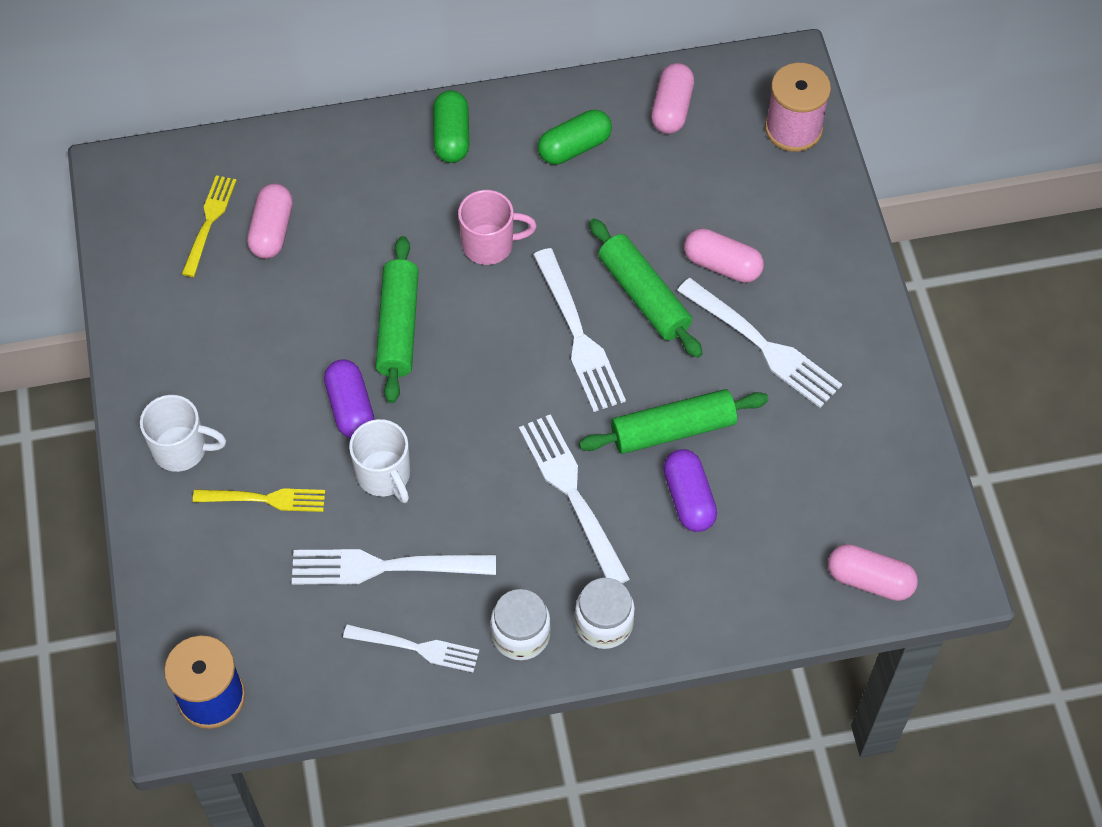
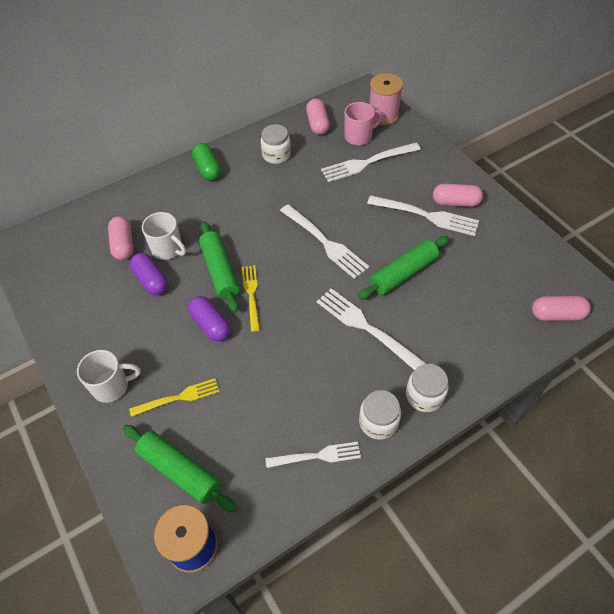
camera: 20 degrees left, 5 degrees down
(209, 222) = (83, 252): yellow fork -> yellow fork (251, 295)
(384, 475) = (248, 356): white mug -> white mug (168, 249)
(385, 567) = (273, 411): white fork -> white fork (367, 163)
(490, 245) = (253, 213): pink mug -> pink mug (359, 136)
(574, 147) = (276, 155): green capsule -> white jar
(644, 296) = (350, 212): green rolling pin -> green rolling pin (179, 471)
(688, 499) = (432, 306): purple capsule -> purple capsule (151, 280)
(722, 265) = (383, 185): pink capsule -> pink capsule (455, 202)

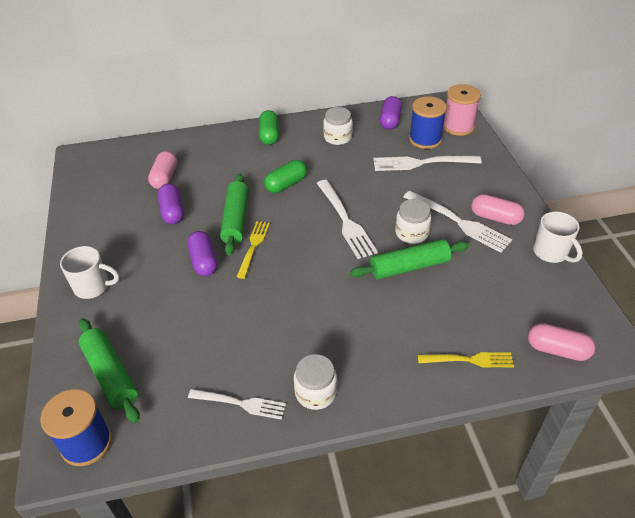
camera: 20 degrees right, 10 degrees down
(168, 249) = (200, 190): white mug -> white mug (551, 253)
(178, 398) = (143, 313): yellow fork -> yellow fork (469, 360)
(250, 219) = (286, 184): none -> green capsule
(317, 124) = (390, 120): pink capsule -> purple capsule
(359, 136) = (425, 139): pink mug -> blue spool
(366, 327) = (347, 304): white fork -> none
(424, 395) = (375, 383): white jar -> white jar (411, 233)

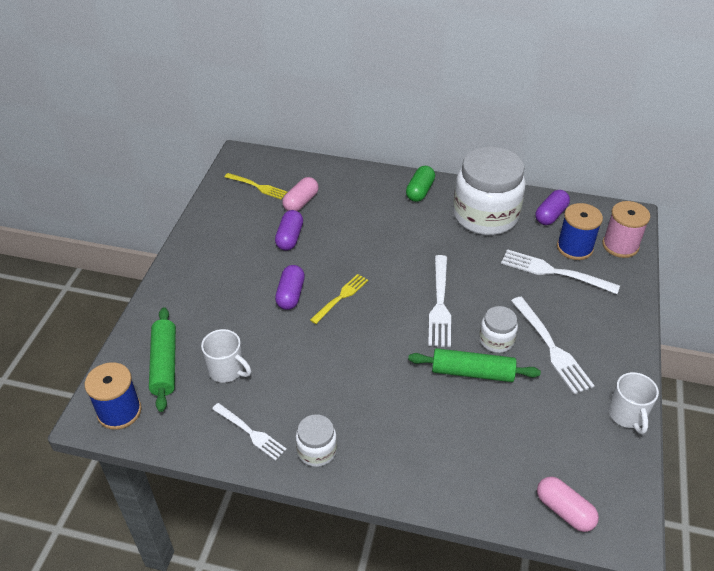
camera: 25 degrees right, 0 degrees up
(93, 287) = (189, 283): white mug -> white mug (227, 370)
(236, 220) = (340, 266): green rolling pin -> none
(286, 184) = (406, 247): green capsule -> none
(337, 137) = (485, 215): white jar -> white jar, size x2.16
(469, 360) = (471, 482): yellow fork -> yellow fork (257, 186)
(495, 218) = (592, 357): pink capsule -> none

